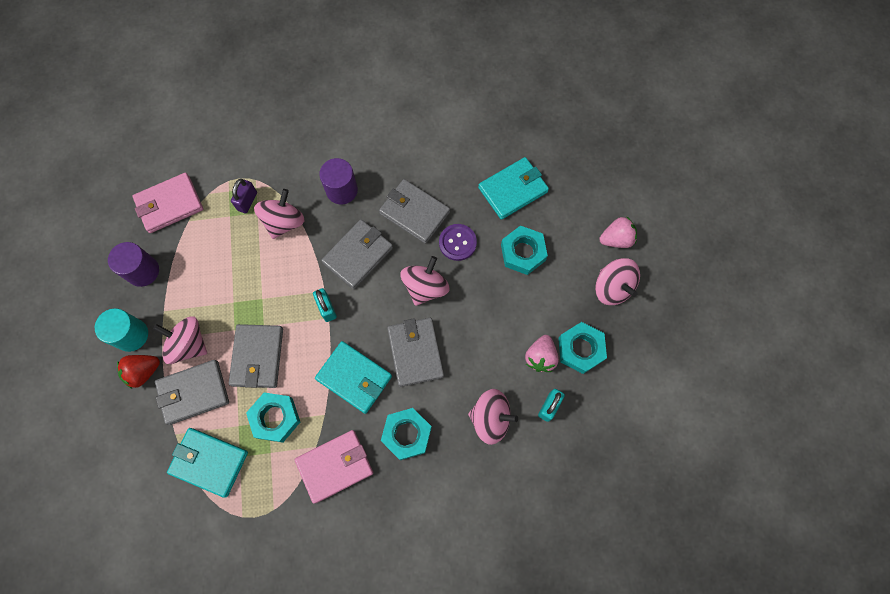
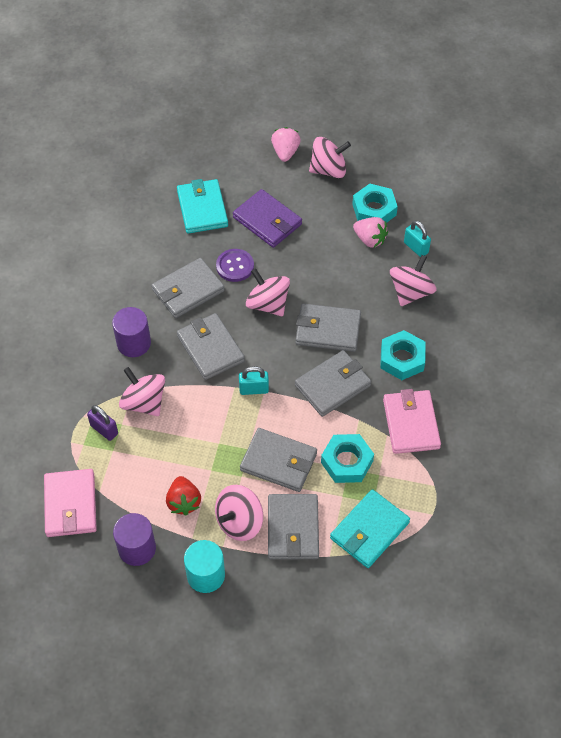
camera: 70 degrees left, 15 degrees down
(143, 372) = (251, 572): red strawberry -> red strawberry (184, 502)
(354, 378) = (332, 385): turquoise wallet -> grey wallet
(523, 252) = (267, 221): turquoise nut -> purple wallet

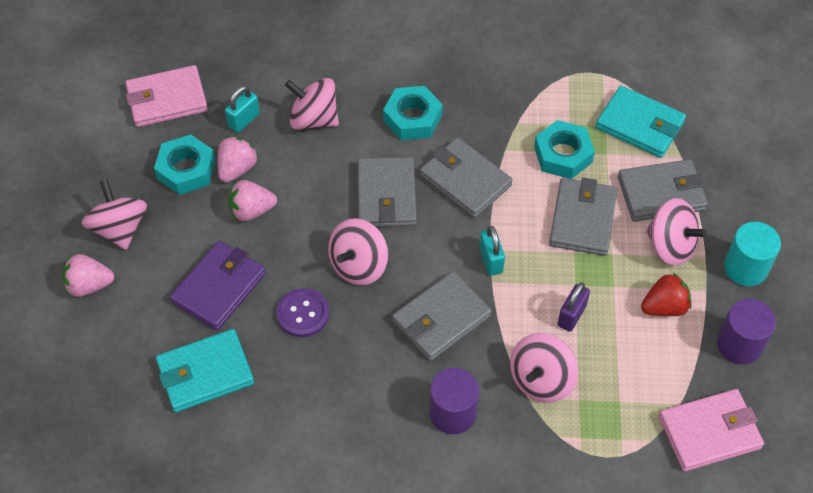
camera: 100 degrees left, 0 degrees up
(104, 430) = (593, 418): purple padlock -> purple padlock (571, 315)
(188, 290) = (353, 363): grey wallet -> none
(329, 245) = (252, 210): none -> pink strawberry
(411, 424) = (498, 102): pink wallet -> pink wallet (167, 99)

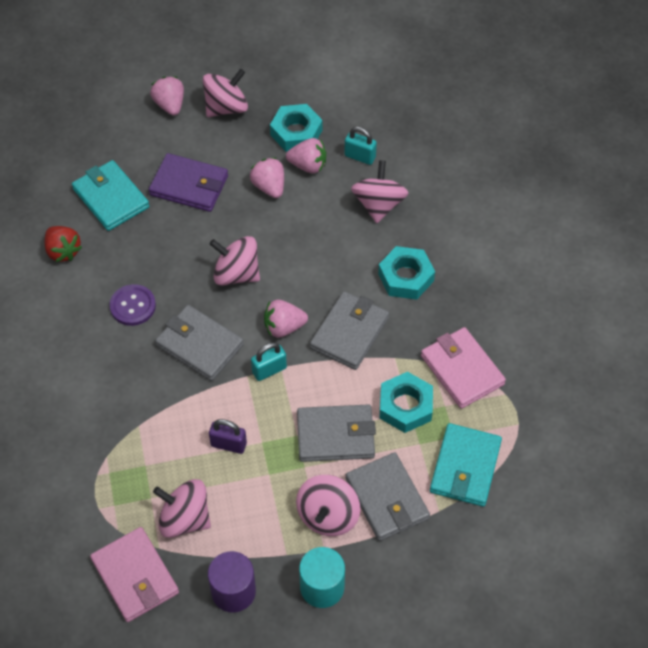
camera: 75 degrees right, 0 degrees up
(167, 99) = (363, 99): pink wallet -> pink wallet (462, 370)
(303, 314) = (179, 247): purple button -> purple button (133, 306)
(386, 195) = (314, 277): grey wallet -> none
(441, 236) = (284, 327): none -> pink strawberry
(453, 413) = (112, 372): purple cylinder -> none
(541, 380) = (158, 432): pink spinning top -> pink spinning top (184, 519)
(664, 307) = (257, 520): red strawberry -> red strawberry (63, 251)

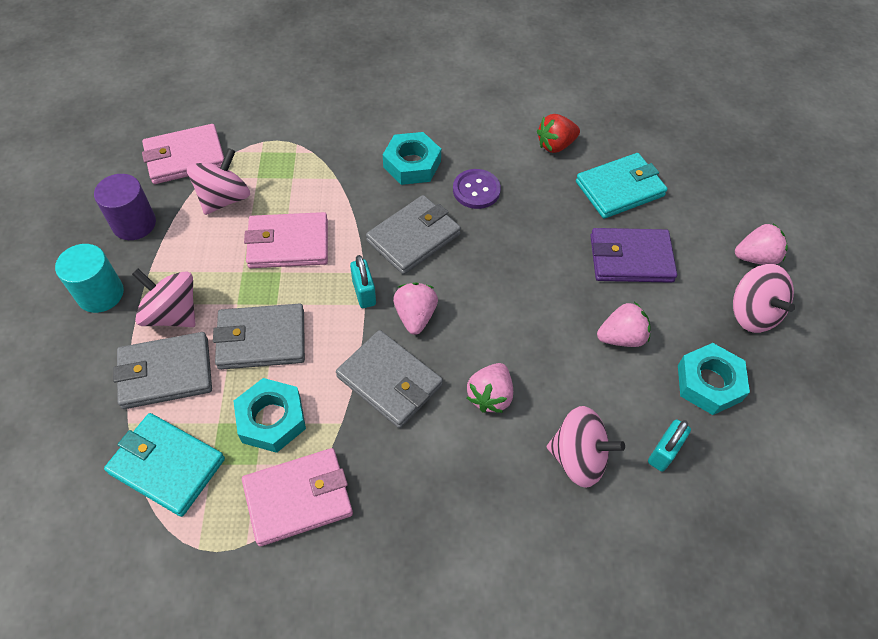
camera: 100 degrees right, 0 degrees up
(189, 185) = (631, 258): purple wallet -> purple wallet turned 60 degrees clockwise
(228, 444) = (288, 244): purple padlock -> pink wallet
(236, 274) = (498, 284): pink spinning top -> none
(308, 165) = (652, 386): pink strawberry -> pink strawberry (490, 396)
(335, 435) = (261, 339): grey wallet -> grey wallet turned 75 degrees clockwise
(406, 277) = (455, 464): turquoise nut -> turquoise nut (412, 164)

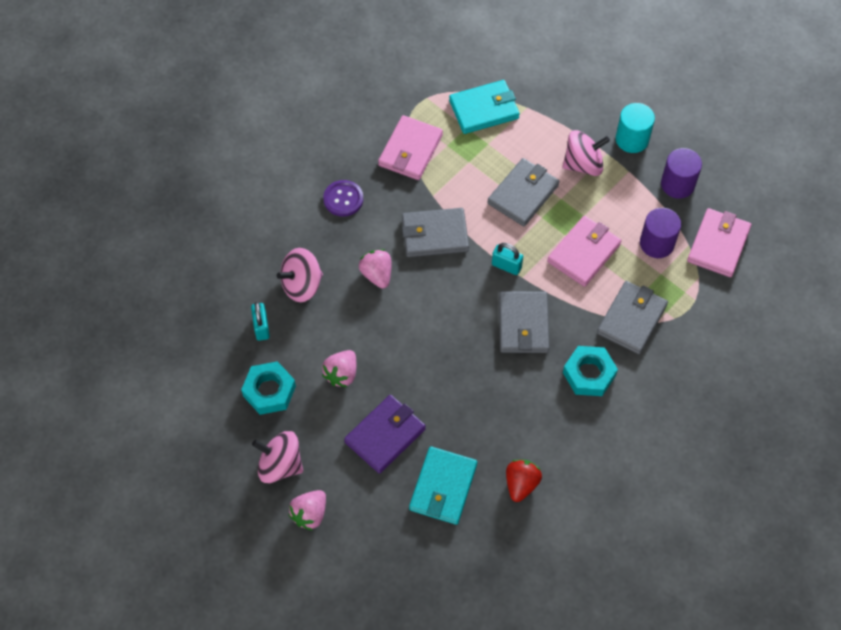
camera: 135 degrees right, 5 degrees up
(166, 373) = (543, 139): grey wallet -> grey wallet (631, 319)
(224, 199) = (657, 243): pink spinning top -> purple cylinder
(271, 419) = (466, 167): turquoise nut -> none
(415, 316) = (464, 279): pink strawberry -> none
(476, 190) = (528, 394): purple button -> purple button (343, 199)

